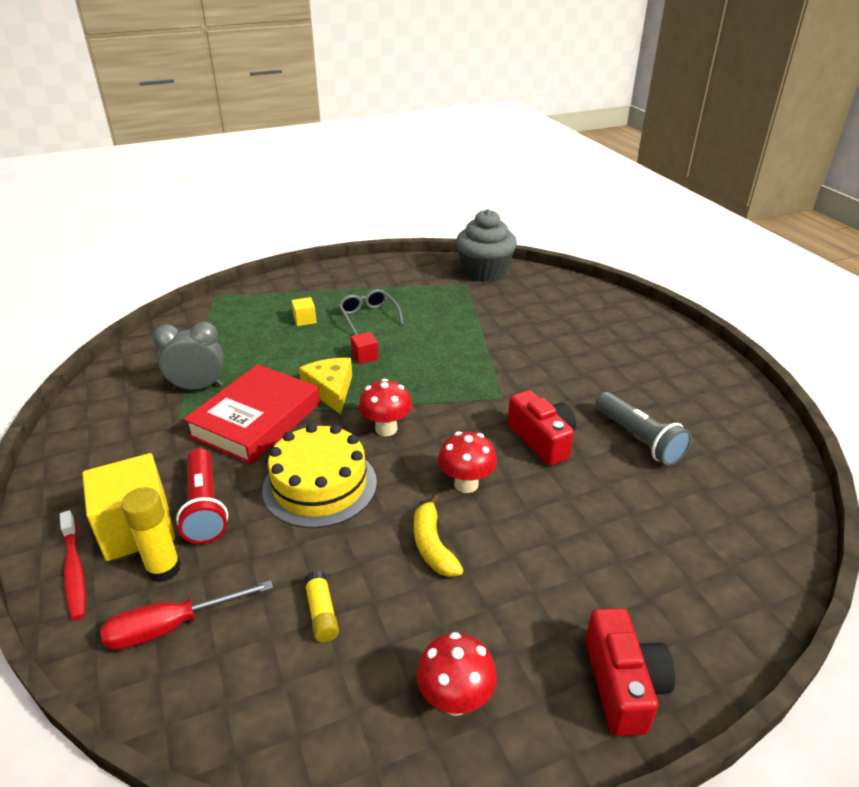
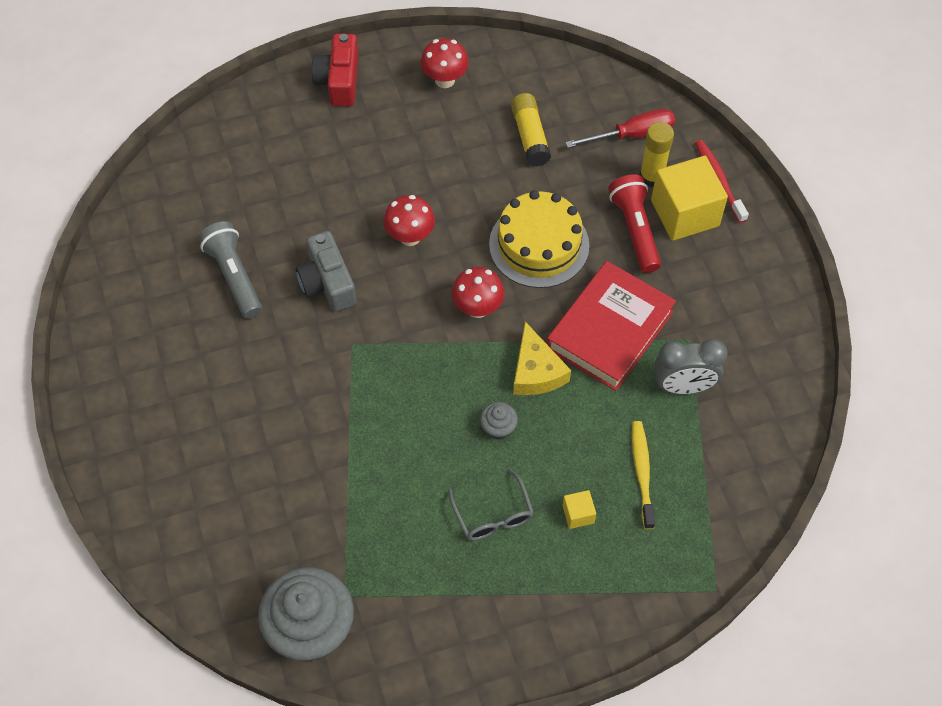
camera: 175 degrees left, 25 degrees up
(250, 340) = (642, 473): none -> yellow toothbrush
(321, 613) = (530, 136): yellow glue stick -> yellow glue stick, size x1.51
(365, 356) = (498, 428): red cube -> grey cupcake
(432, 545) = (446, 181): yellow banana -> none
(542, 440) = (327, 282): red camera -> grey camera

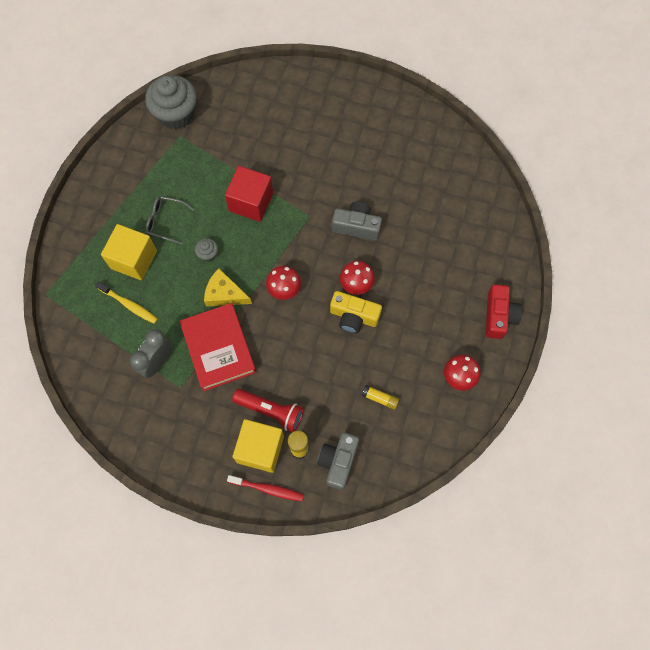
camera: 125 degrees right, 10 degrees up
(234, 276) = (394, 184): grey flashlight -> none
(339, 81) = (498, 316): red camera -> red camera turned 60 degrees clockwise
(383, 427) = (251, 202): none -> red cube
(452, 216) = (354, 316): none -> yellow camera
(530, 136) = (380, 398): yellow glue stick -> yellow glue stick, size x0.66
(539, 245) = (300, 350): yellow cake -> none
(578, 514) = (134, 259): yellow cube -> yellow cube, size x2.25
(632, 135) = (338, 461): red screwdriver -> grey camera

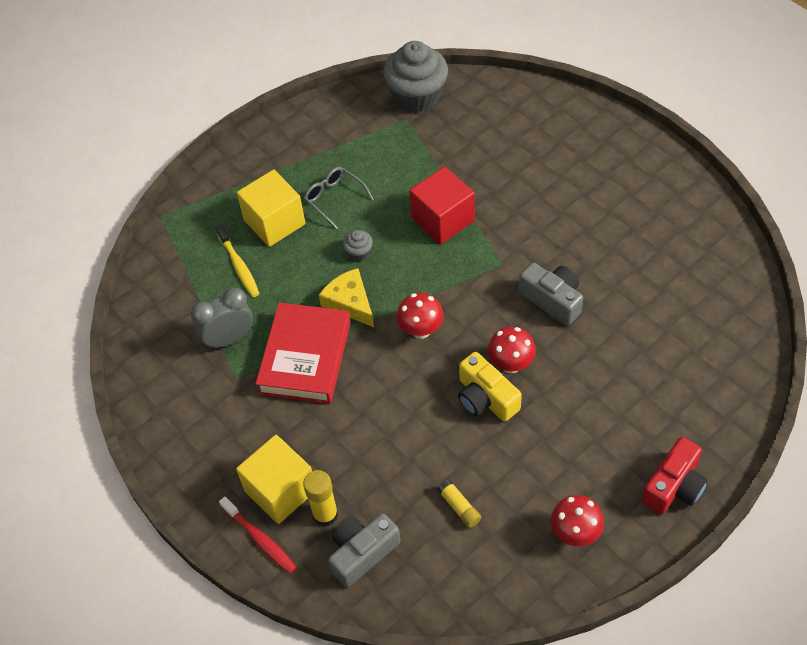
camera: 35 degrees right, 15 degrees down
(270, 411) = (320, 454): red flashlight -> none

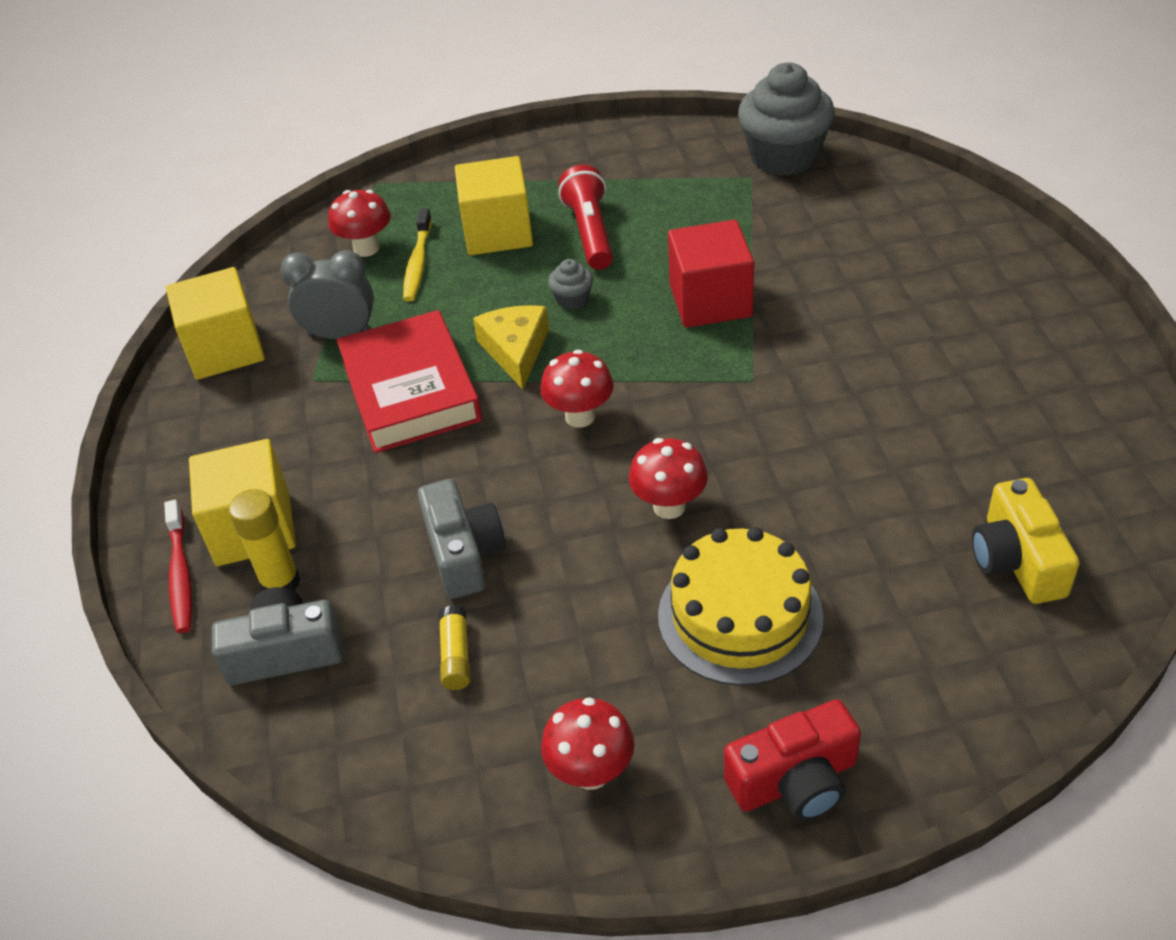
camera: 30 degrees right, 10 degrees down
(159, 382) = (225, 349): none -> yellow cube
(195, 269) = (366, 248): none -> red mushroom
(305, 357) = (411, 390): red book -> red book turned 60 degrees counterclockwise
(335, 199) = (590, 232): grey glasses -> red flashlight
(485, 398) = (601, 533): yellow camera -> yellow camera (1017, 560)
(552, 300) = (791, 450): grey camera -> grey camera (463, 553)
(590, 411) = (740, 616): none -> yellow cake

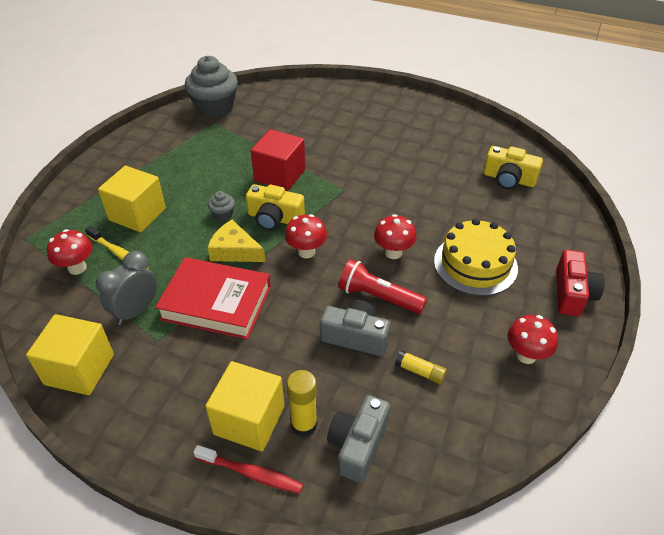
camera: 60 degrees left, 0 degrees up
(590, 232) = (183, 185): red flashlight -> red flashlight (378, 297)
(615, 349) = (274, 218): none -> yellow camera

